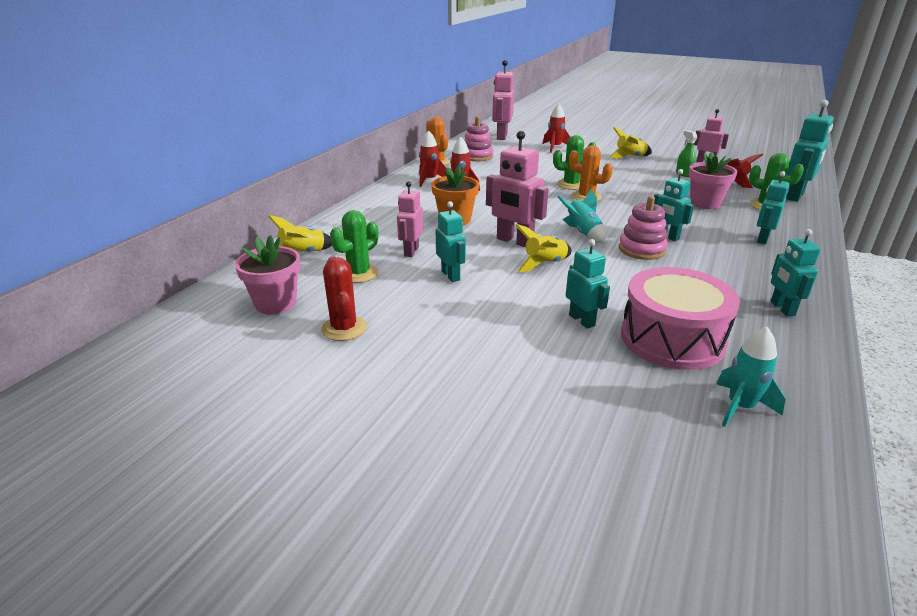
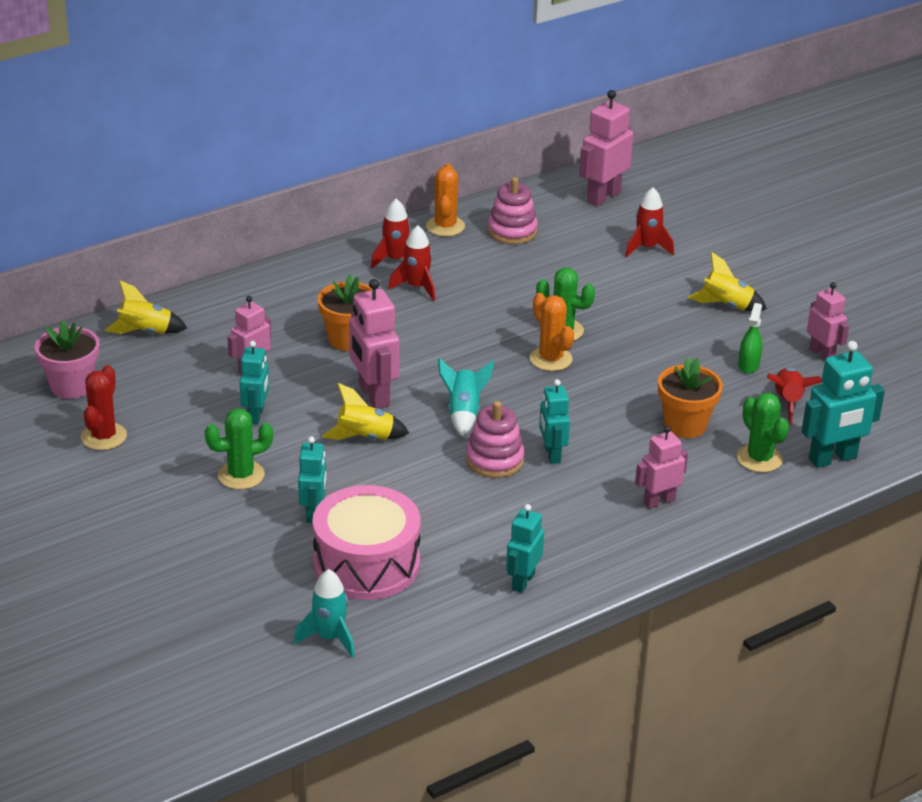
camera: 30 degrees right, 5 degrees up
(359, 274) = (173, 379): green cactus -> green cactus (241, 475)
(705, 203) = (685, 425): pink flower pot -> orange flower pot
(762, 239) = (659, 501): turquoise robot -> pink robot

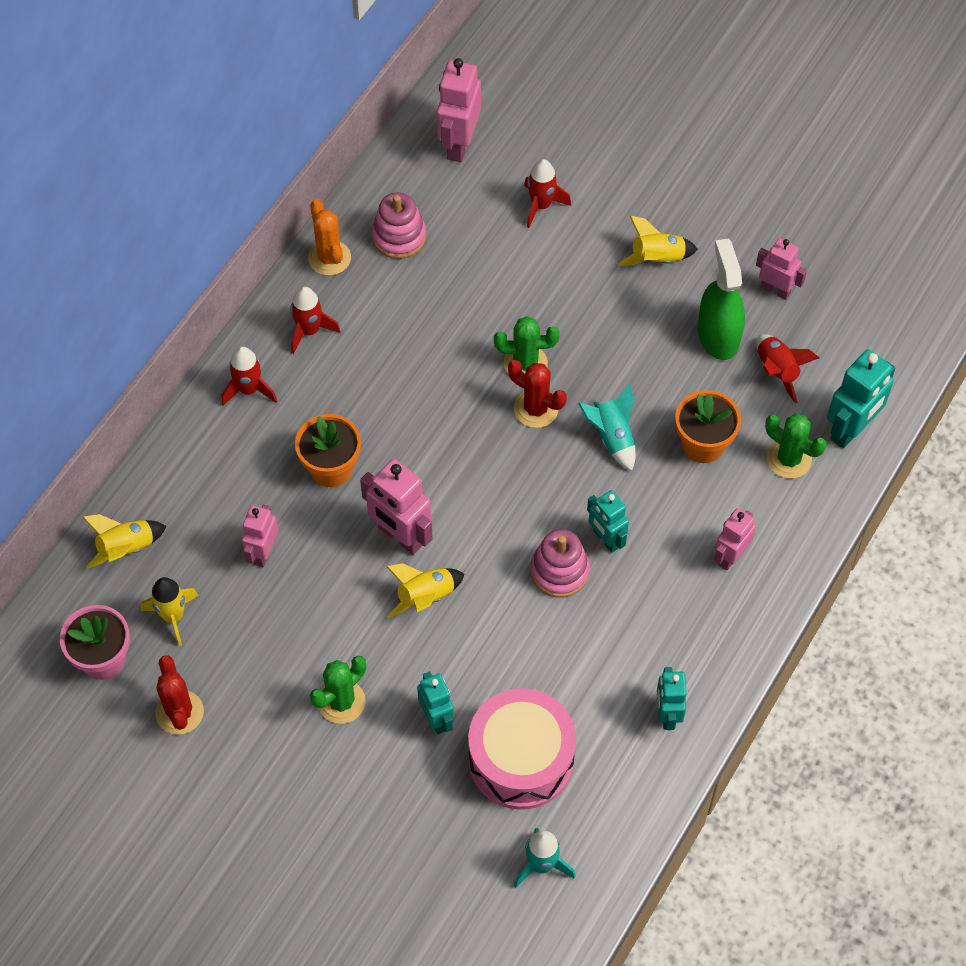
camera: 25 degrees left, 25 degrees up
(148, 381) = (173, 616): none -> yellow rocket
(256, 415) = (306, 615): turquoise robot -> none
(416, 287) = (353, 363): red rocket -> red rocket (249, 390)
(464, 413) = (497, 521): turquoise rocket -> turquoise rocket (612, 437)
(550, 359) = (536, 409): orange cactus -> red cactus
(748, 365) = (718, 335): green spray bottle -> green spray bottle, size x1.88

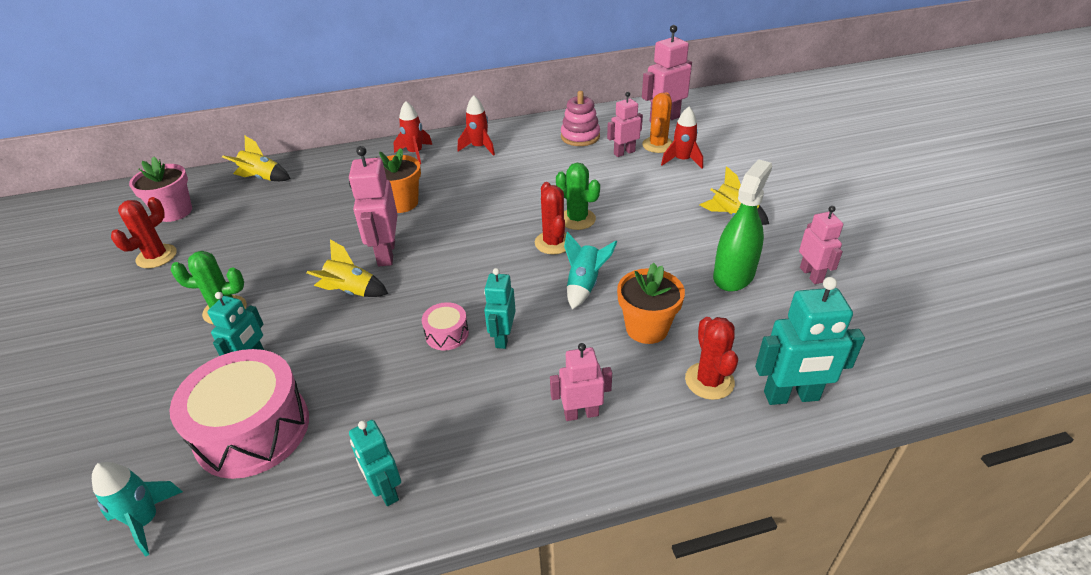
camera: 45 degrees right, 20 degrees down
(173, 616) = (230, 215): yellow rocket -> none
(263, 553) = (311, 217): pink robot -> pink robot (624, 152)
(329, 258) = (531, 128): orange cactus -> orange cactus (658, 145)
(559, 571) = (447, 334): pink stacking toy -> pink drum
(667, 714) = (385, 490): turquoise robot -> turquoise robot turned 75 degrees counterclockwise
(777, 371) = (761, 320): red rocket -> none
(788, 459) = (709, 381): green cactus -> red cactus

